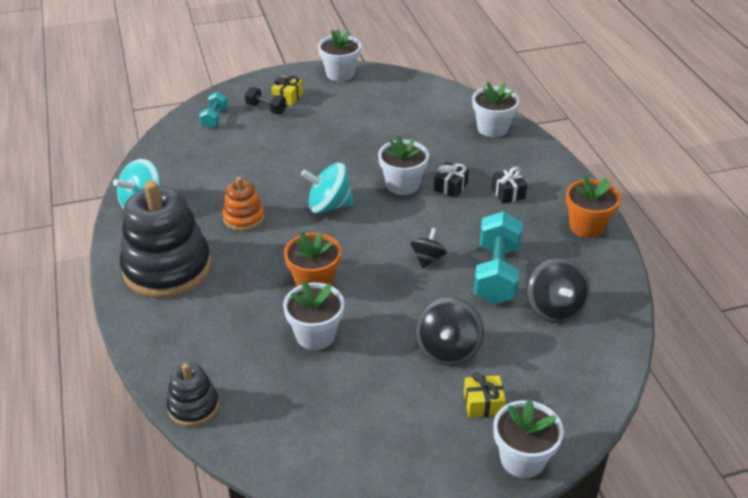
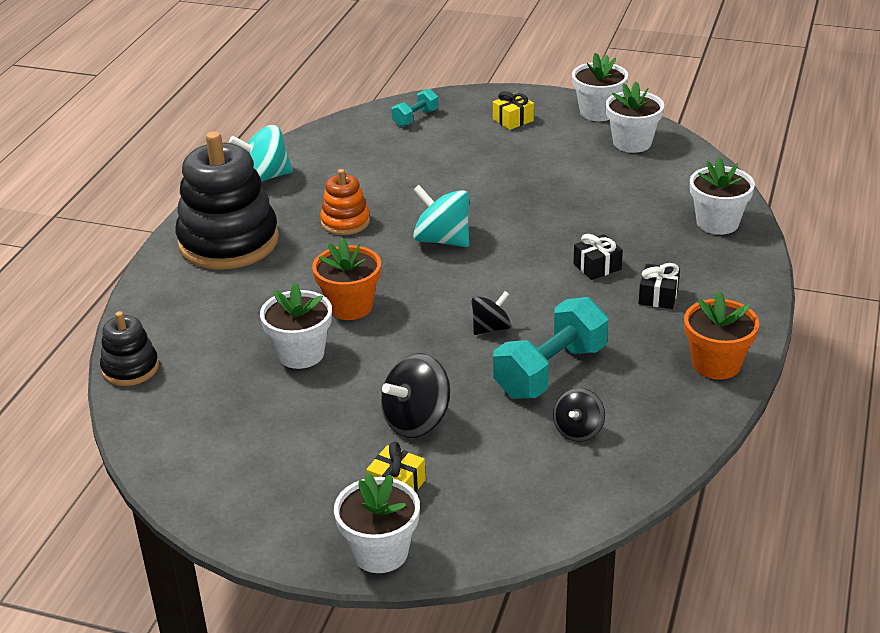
camera: 35 degrees right, 5 degrees down
(266, 109) = (478, 124): black dumbbell -> none
(402, 185) = (544, 246): white flower pot -> white flower pot (632, 143)
(554, 308) = (578, 430): black spinning top -> black spinning top, size x0.62

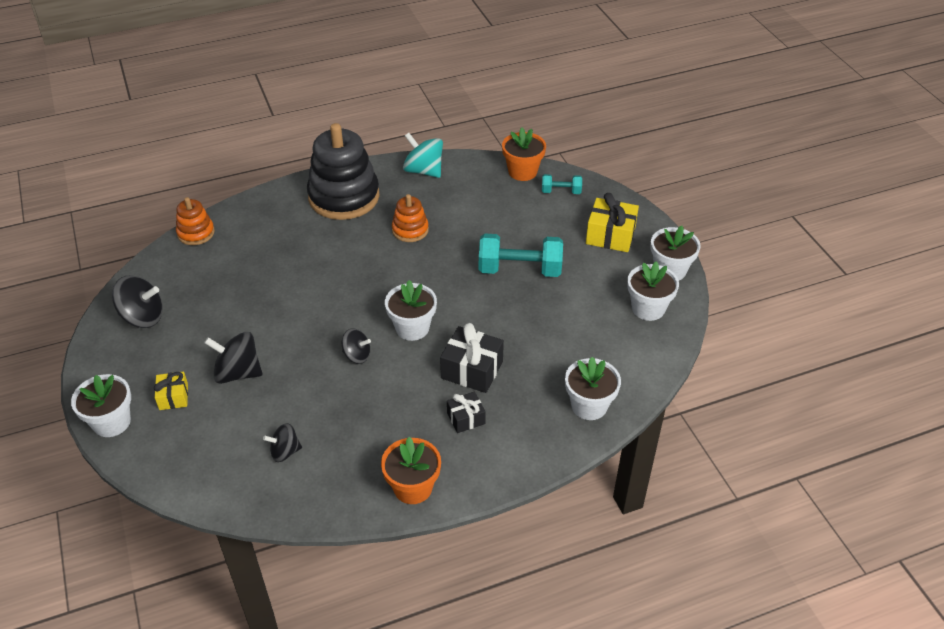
camera: 50 degrees right, 10 degrees up
(130, 368) = (196, 233): black stacking toy -> orange stacking toy
(224, 464) = (143, 317): none -> black spinning top
(300, 354) = (262, 289): white flower pot -> white flower pot (412, 328)
(350, 306) = (325, 282): orange flower pot -> orange flower pot (522, 171)
(442, 240) = (432, 282): turquoise spinning top -> none
(513, 120) = (610, 235): yellow gift -> yellow gift, size x1.69
(550, 371) = (335, 407): turquoise dumbbell -> turquoise dumbbell (520, 269)
(597, 267) = (472, 370): black gift -> black gift, size x1.69

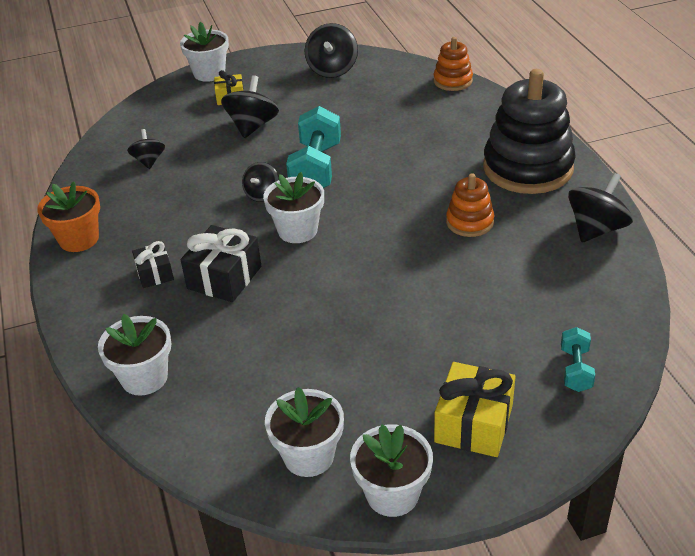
camera: 95 degrees right, 5 degrees down
(423, 170) = (596, 229): turquoise spinning top -> black spinning top
(520, 269) = (395, 320): turquoise dumbbell -> turquoise dumbbell (316, 168)
(522, 171) = (617, 327): orange flower pot -> none

